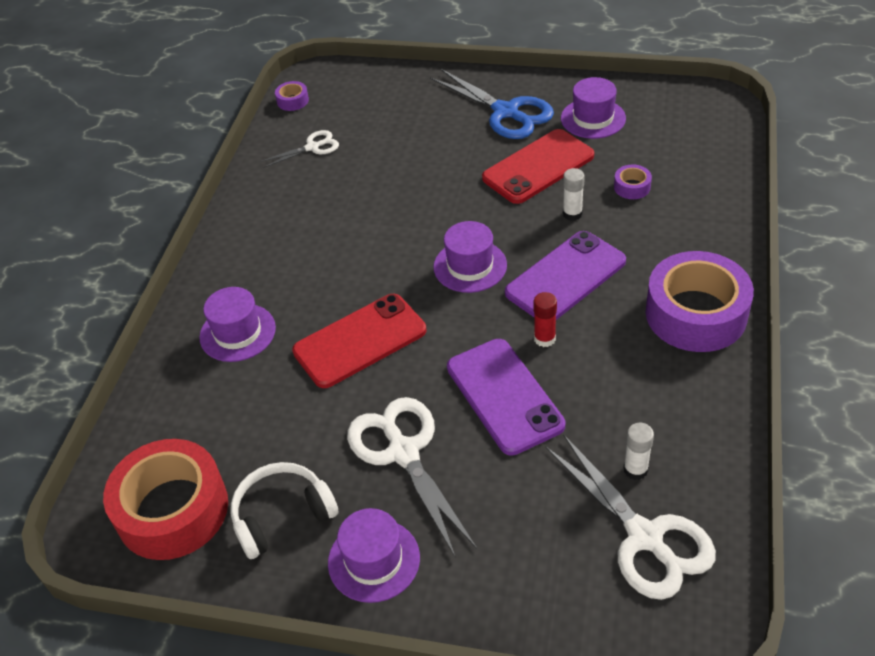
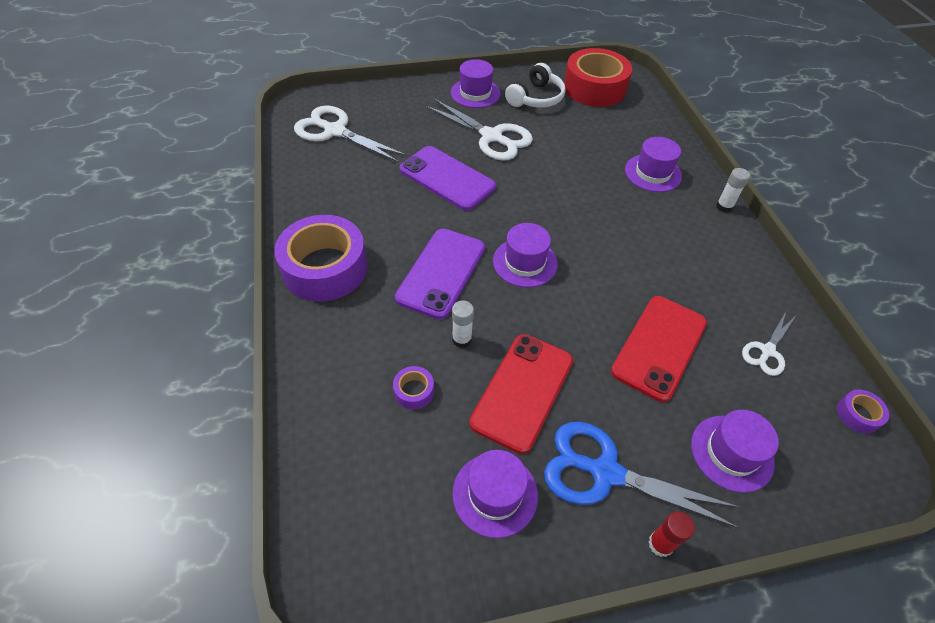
camera: 150 degrees right, 5 degrees up
(360, 341) = (566, 187): red phone -> red phone (659, 347)
(406, 102) = (731, 453): none -> purple hat
(544, 338) = (437, 220): red glue stick -> red glue stick (660, 544)
(635, 469) = (348, 159): white glue stick -> white glue stick (724, 206)

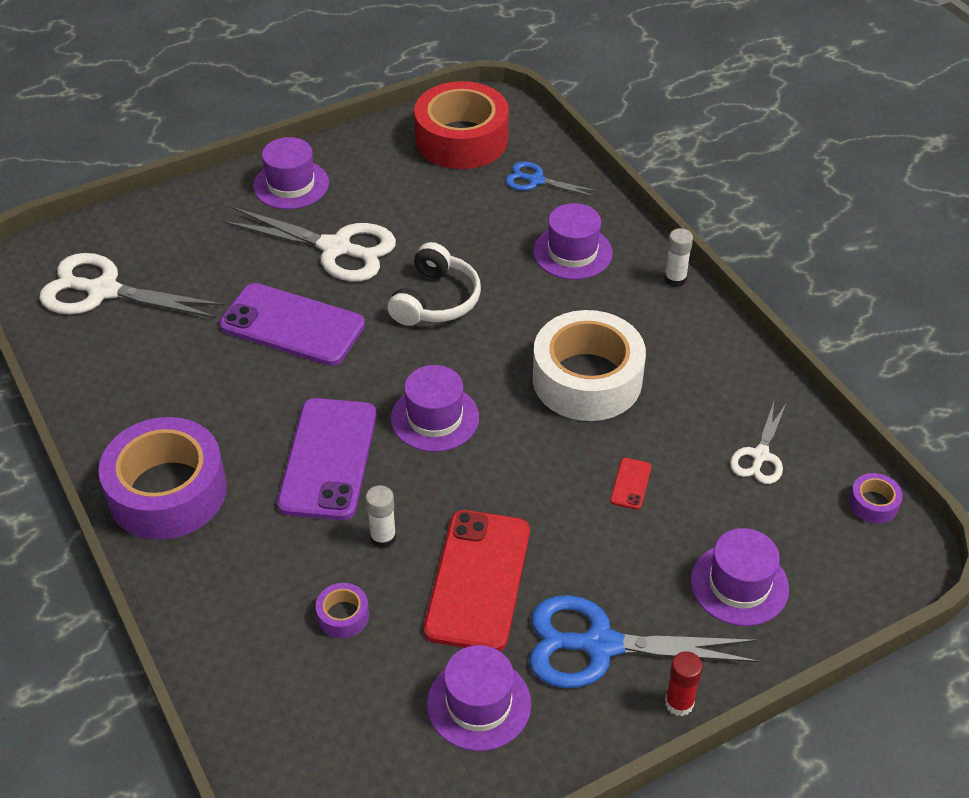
camera: 15 degrees left, 5 degrees down
(536, 98) = (382, 173): white headphones -> white headphones (436, 300)
(638, 122) = (536, 180): none -> blue scissors
(643, 261) = (587, 379): none -> white tape
(659, 347) = (630, 484): red phone -> red phone, size x0.40

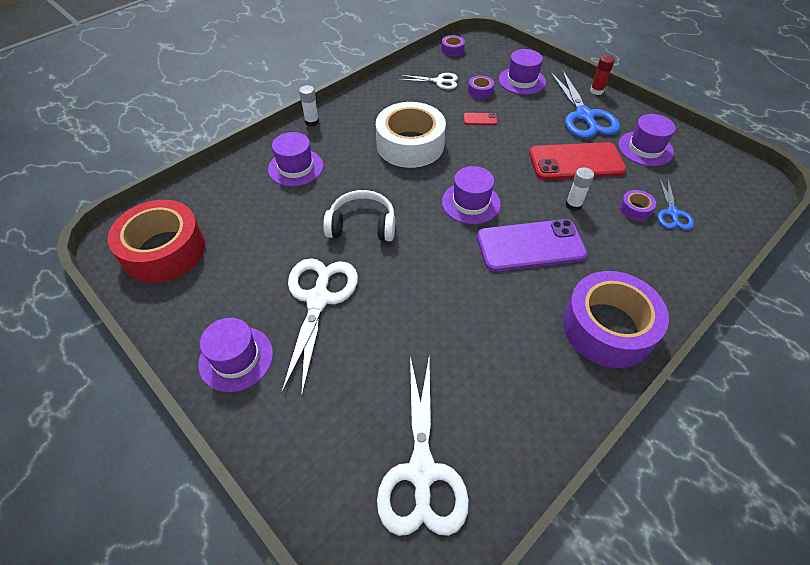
camera: 105 degrees left, 5 degrees up
(292, 325) = (415, 302): purple phone -> none
(536, 180) = (217, 198): blue scissors -> blue scissors (672, 213)
(716, 508) = (480, 91): none -> purple tape

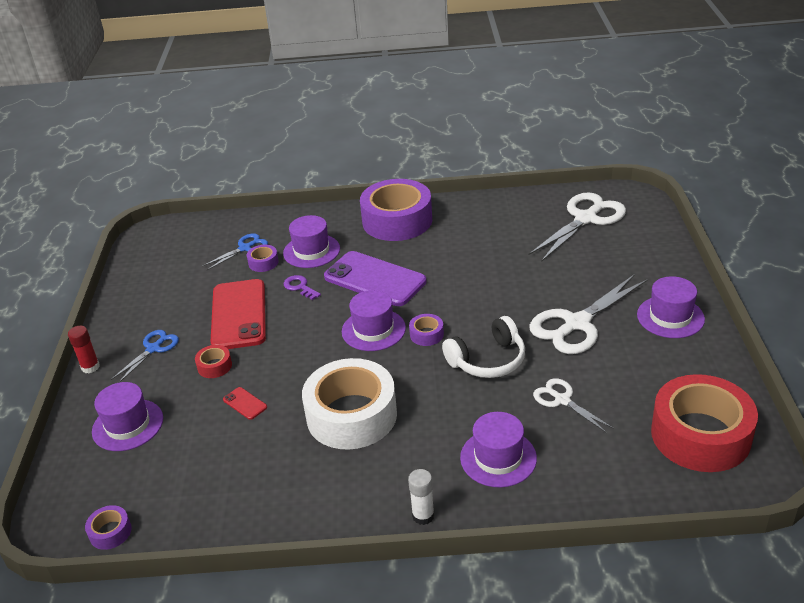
camera: 135 degrees left, 15 degrees down
(362, 225) = (488, 360): white headphones -> white headphones turned 75 degrees counterclockwise
(439, 81) = (206, 484): white scissors -> white scissors (562, 400)
(480, 91) = (188, 439): purple tape -> purple tape (426, 334)
(531, 127) = (214, 366): none -> red tape
(573, 205) = (300, 287): white glue stick -> purple key
(576, 162) = (238, 315): red phone -> red phone turned 45 degrees clockwise
(584, 116) = (153, 349): blue scissors -> blue scissors, size x0.55
(645, 148) = (168, 295): purple hat -> purple hat (311, 251)

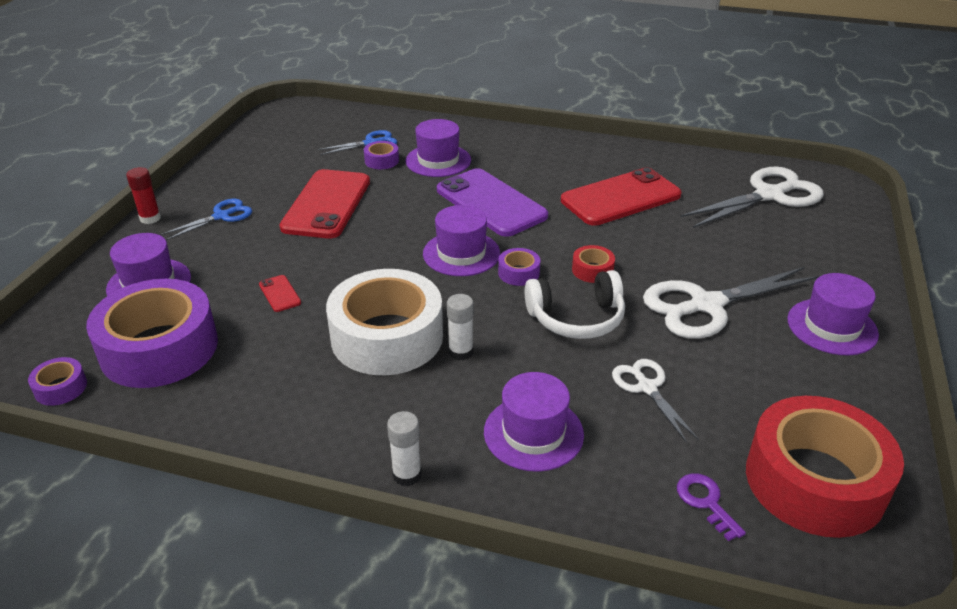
camera: 15 degrees right, 0 degrees up
(214, 366) = (271, 248): red tape -> red tape (592, 270)
(300, 287) = (406, 192): purple key -> purple key (705, 502)
(397, 221) = (547, 151): purple tape -> purple tape (159, 348)
(414, 411) = (460, 352): none -> white glue stick
(475, 249) = (621, 198): none -> red phone

